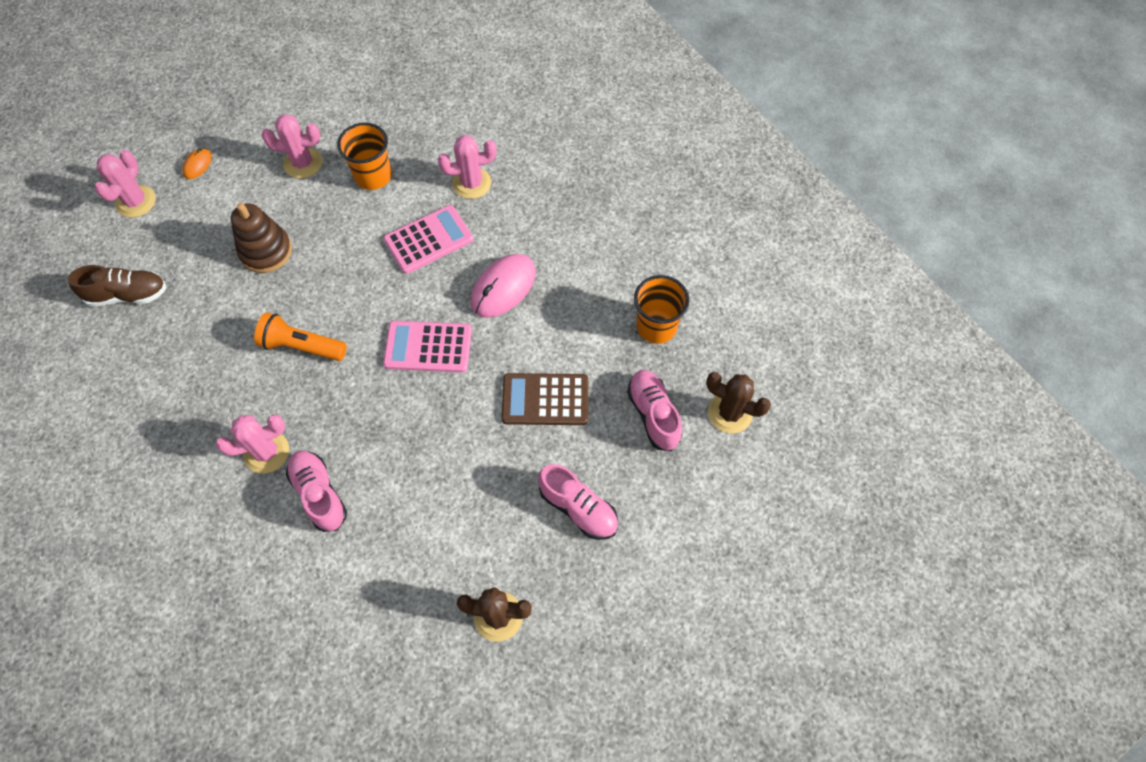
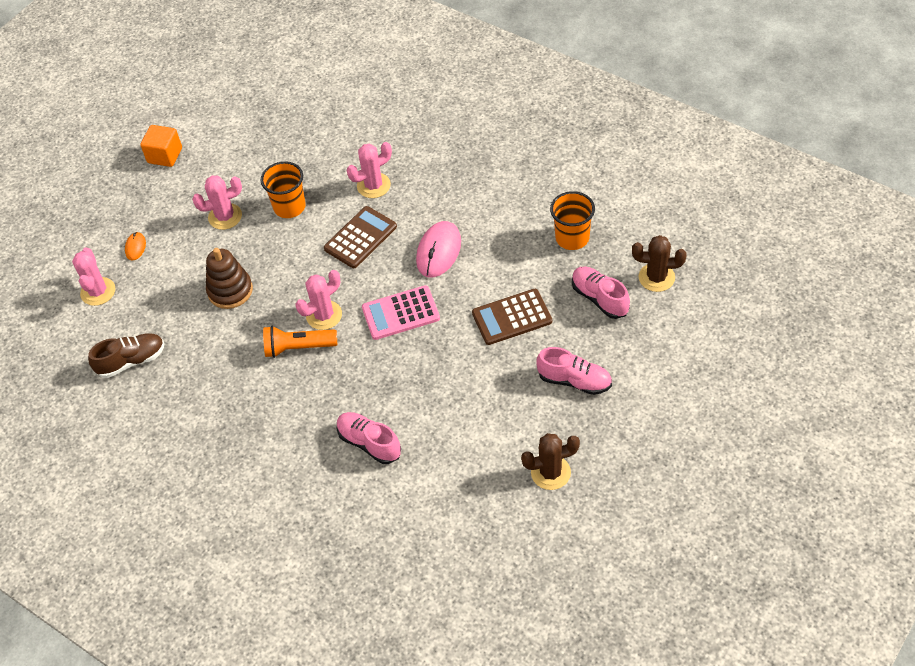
camera: 15 degrees left, 10 degrees down
(266, 452) = (311, 430): pink cactus -> pink cactus (324, 315)
(278, 72) = (165, 155): none -> orange cube
(429, 240) = (360, 238): pink calculator -> brown calculator

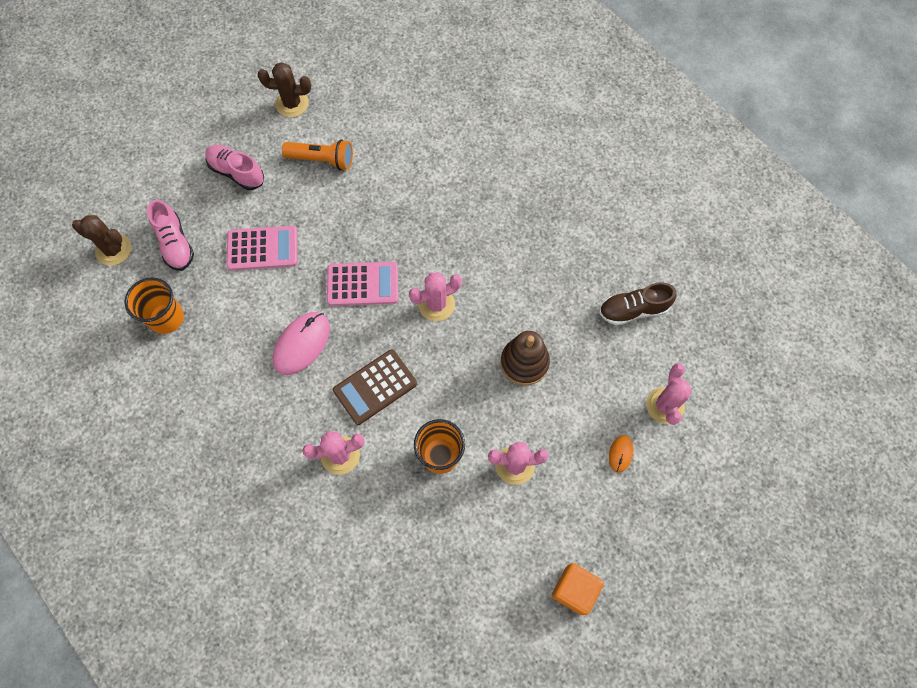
camera: 170 degrees left, 15 degrees up
(298, 348) = (469, 276): orange flashlight -> orange flashlight (322, 160)
(369, 443) = (429, 167): pink shoe -> none
(512, 317) = (262, 248): brown calculator -> pink calculator

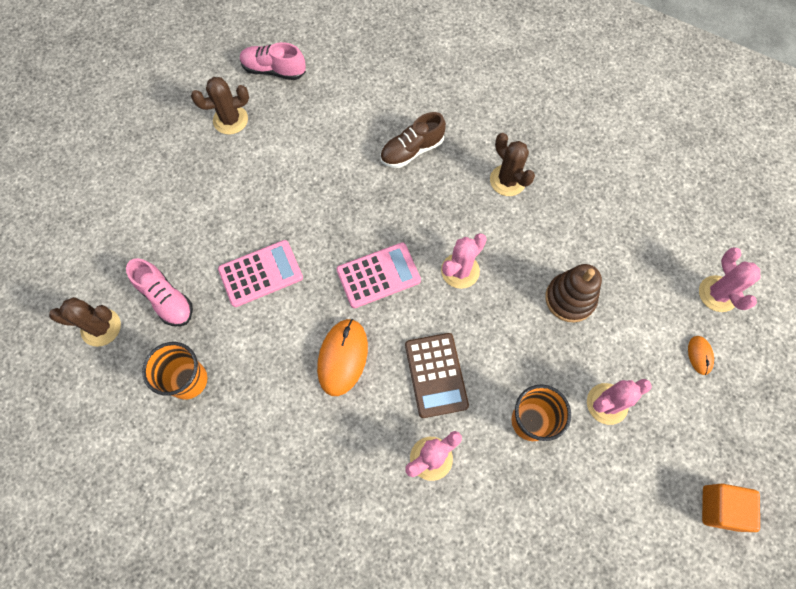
camera: 20 degrees left, 0 degrees up
(237, 172) = (202, 205): pink shoe -> pink shoe (274, 70)
(302, 344) = (343, 357): pink mouse -> orange mouse
(322, 160) = (284, 165): orange flashlight -> none
(375, 387) = (436, 375): brown calculator -> brown calculator turned 45 degrees counterclockwise
(516, 237) = (507, 180): none -> brown cactus
(633, 310) = (647, 213): brown shoe -> brown shoe (412, 150)

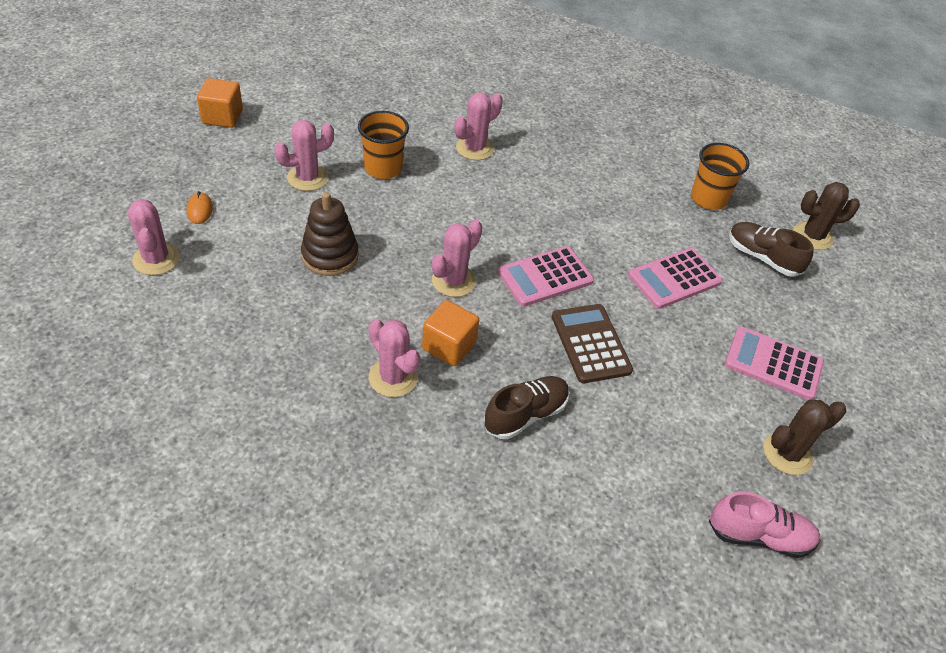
camera: 170 degrees right, 20 degrees down
(166, 299) = (762, 258): pink shoe -> brown shoe
(208, 189) = (773, 364): none -> pink calculator
(343, 357) = (568, 212): orange mouse -> none
(436, 375) = (474, 199): brown calculator -> brown calculator (590, 343)
(465, 207) = (449, 346): none -> orange cube
(507, 180) = (393, 377): brown cactus -> pink cactus

